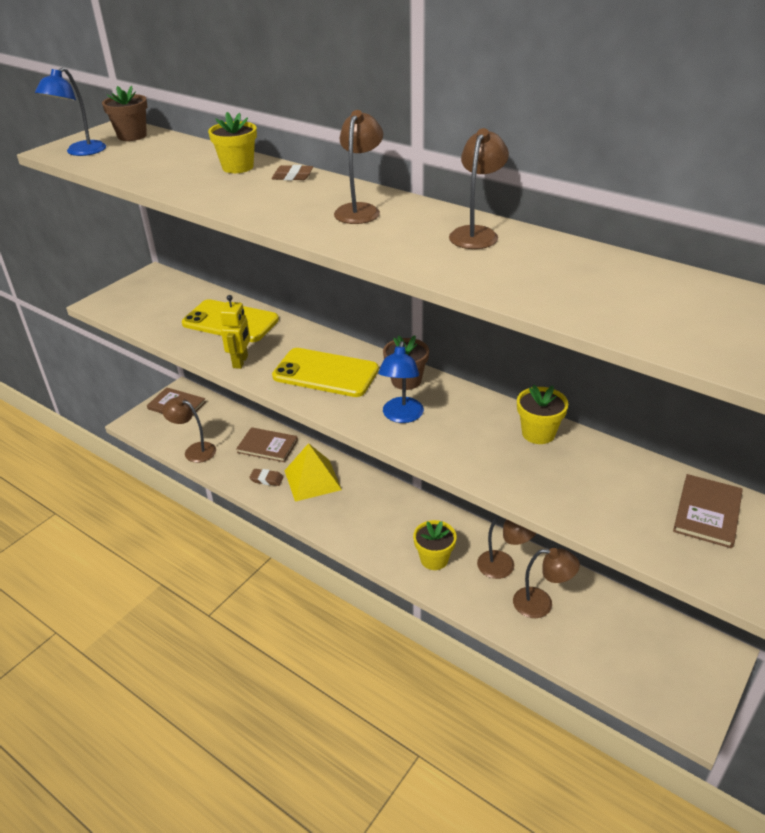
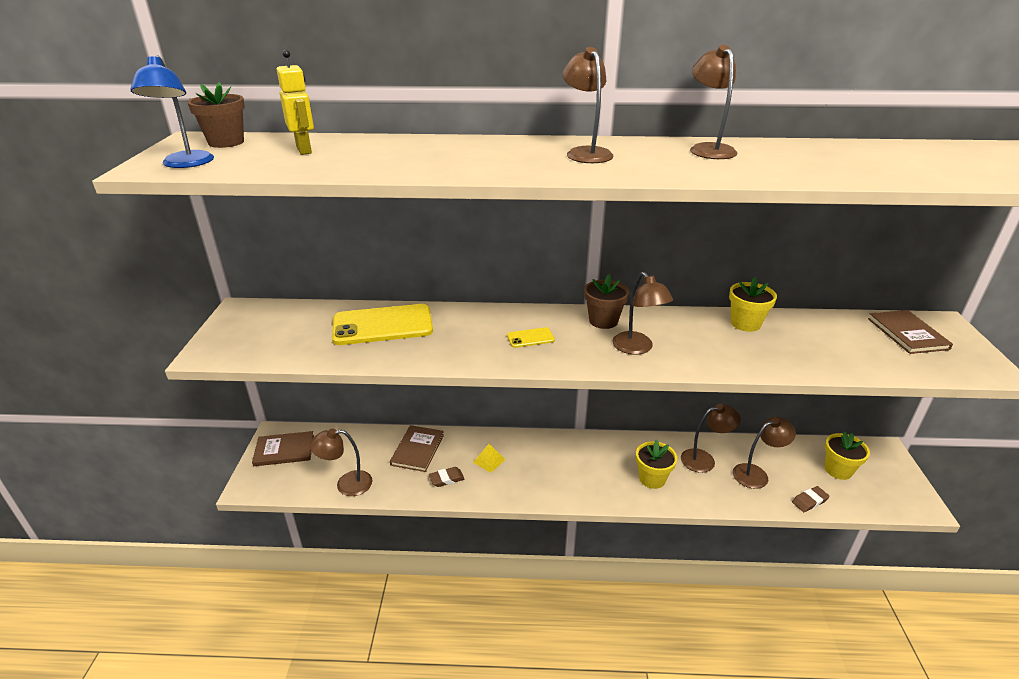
camera: 35 degrees left, 5 degrees down
(238, 167) = (403, 145): yellow flower pot -> yellow flower pot (838, 470)
(241, 362) = (439, 355): yellow robot -> yellow robot (304, 150)
(267, 446) = (417, 449): brown book -> brown book turned 60 degrees counterclockwise
(292, 176) = (473, 143): brown eraser -> brown eraser (809, 501)
(312, 480) = (489, 461): yellow pyramid -> yellow pyramid, size x0.48
(325, 373) = (530, 338): yellow phone -> yellow phone, size x0.44
(401, 416) = (637, 348): blue lamp -> brown lamp

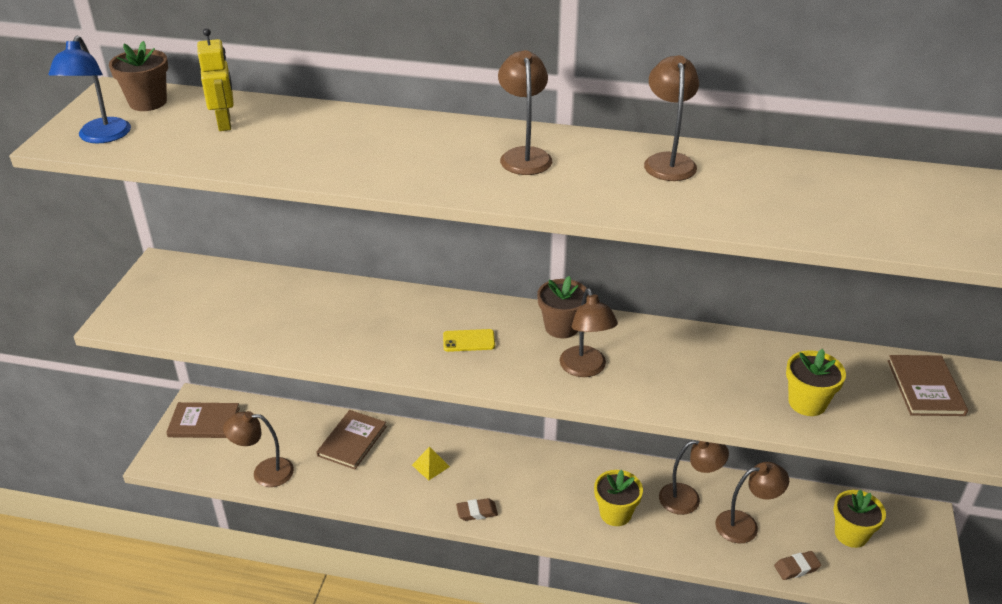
camera: 10 degrees right, 5 degrees up
(382, 325) = (310, 305): yellow phone -> none
(446, 479) = (376, 481): brown eraser -> brown eraser (477, 512)
(745, 323) = (730, 350): yellow flower pot -> yellow flower pot (807, 403)

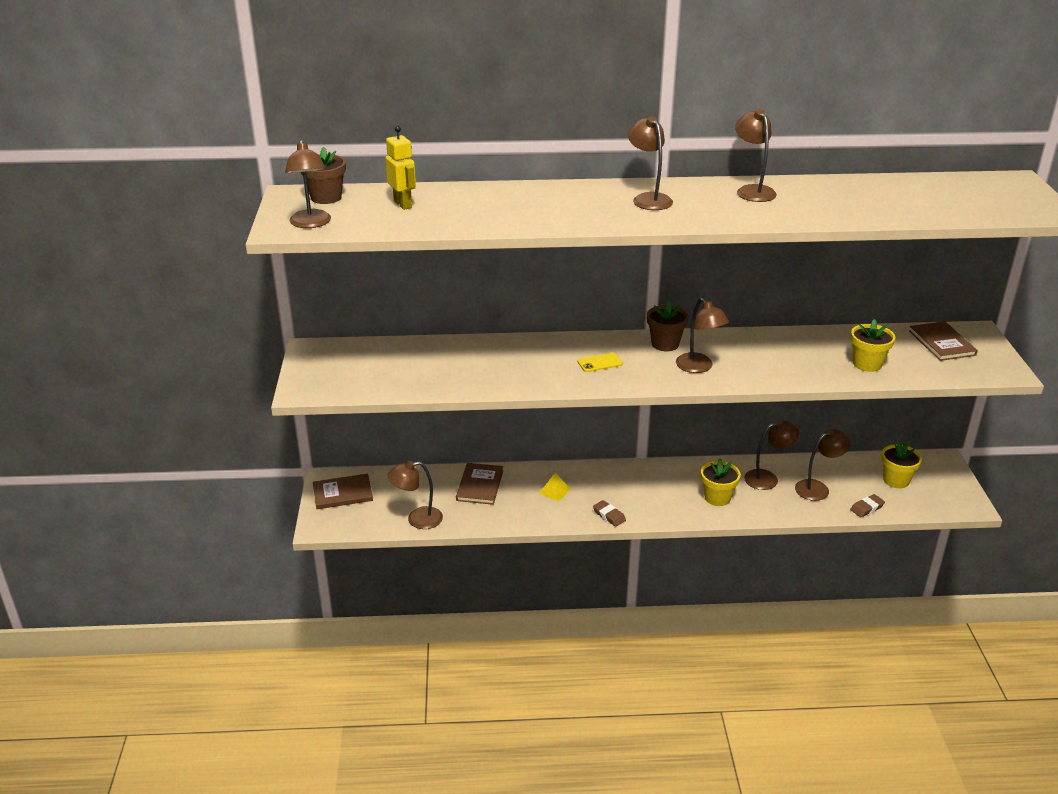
camera: 15 degrees left, 5 degrees down
(101, 137) = (311, 224): blue lamp -> brown lamp
(477, 512) = (609, 516): brown eraser -> brown eraser turned 75 degrees clockwise

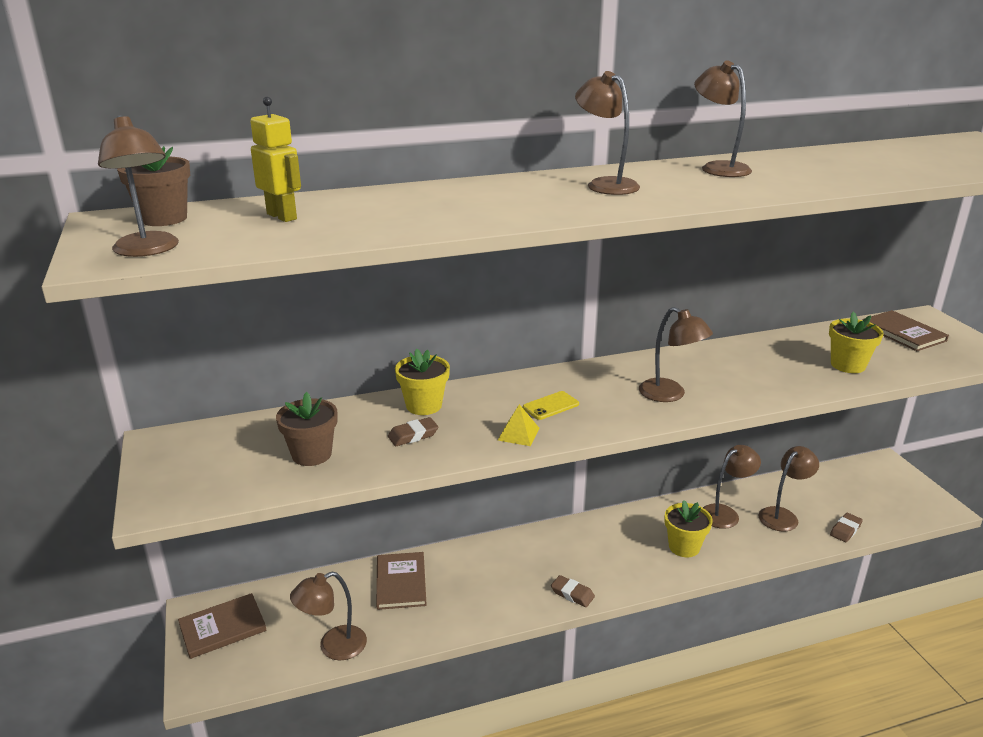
camera: 15 degrees left, 5 degrees down
(487, 370) = (413, 435): none -> brown eraser
(554, 491) = (495, 573): yellow pyramid -> yellow pyramid (518, 434)
(665, 344) = (615, 373): brown flower pot -> brown flower pot (311, 454)
(896, 480) = (854, 492): yellow flower pot -> yellow flower pot (424, 405)

